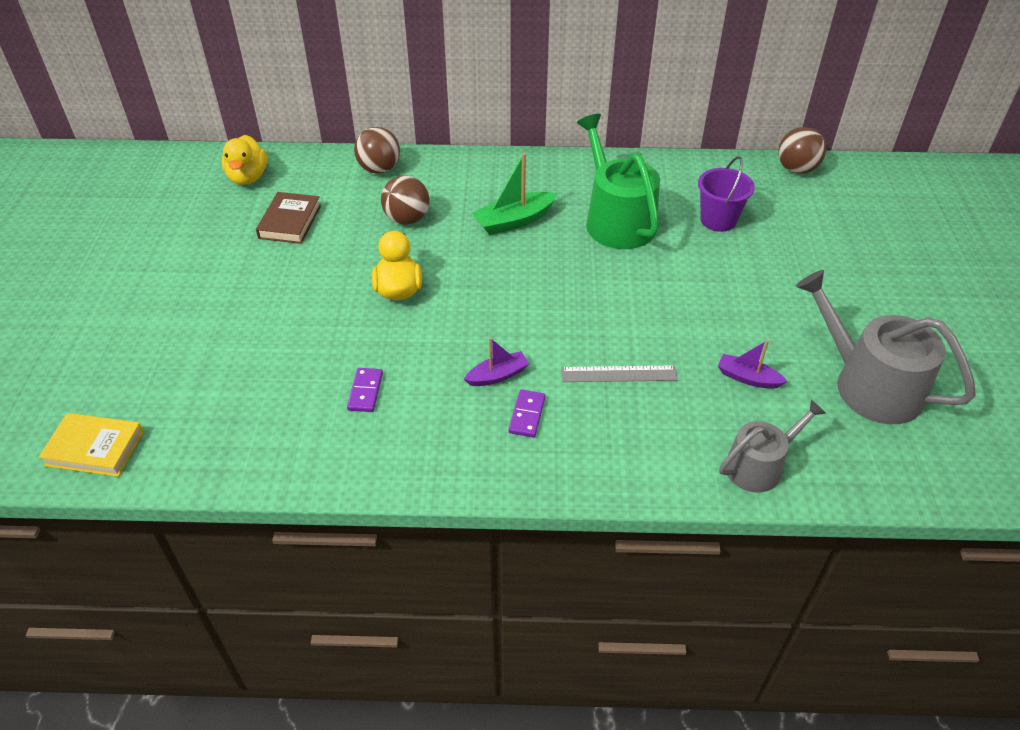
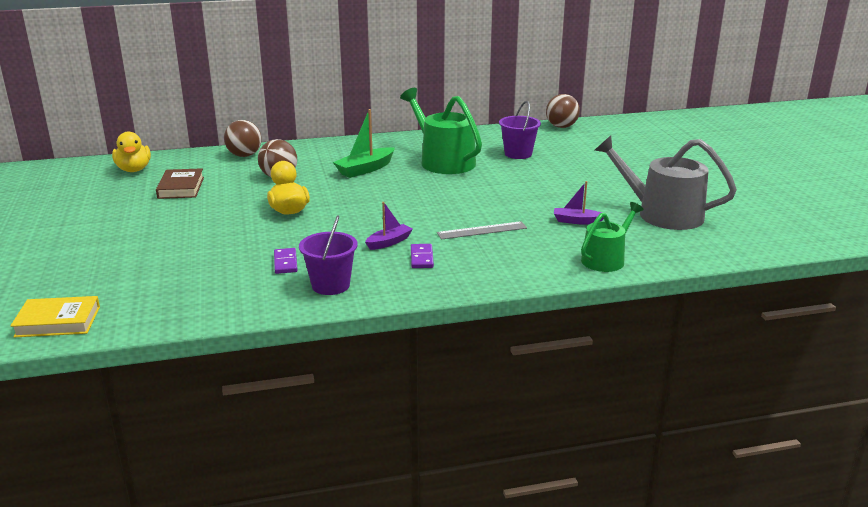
camera: 15 degrees left, 20 degrees down
(404, 446) = (330, 285): none -> purple bucket
(759, 465) = (606, 259): grey watering can -> green watering can

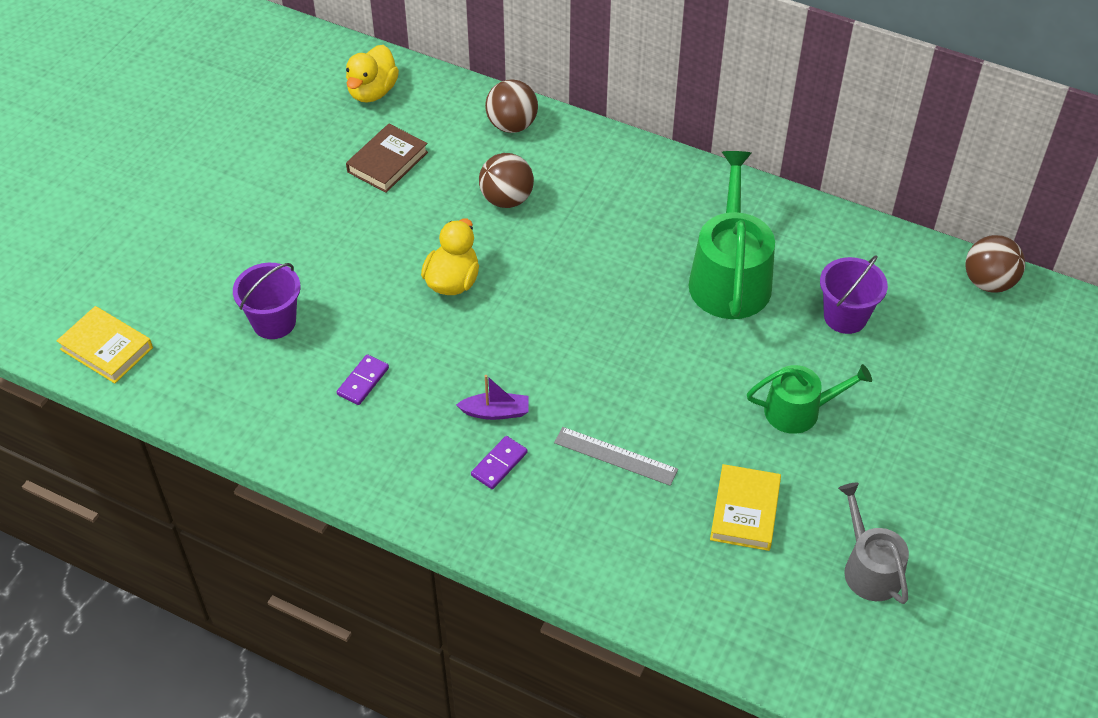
camera: 40 degrees right, 25 degrees up
(330, 285) = (368, 450): purple bucket -> purple bucket (274, 322)
(365, 169) = (617, 240): green boat -> none
(577, 221) = (745, 511): purple boat -> yellow book
(606, 259) = (690, 604): green watering can -> green watering can (799, 410)
(662, 214) = (869, 568): grey watering can -> grey watering can, size x0.61

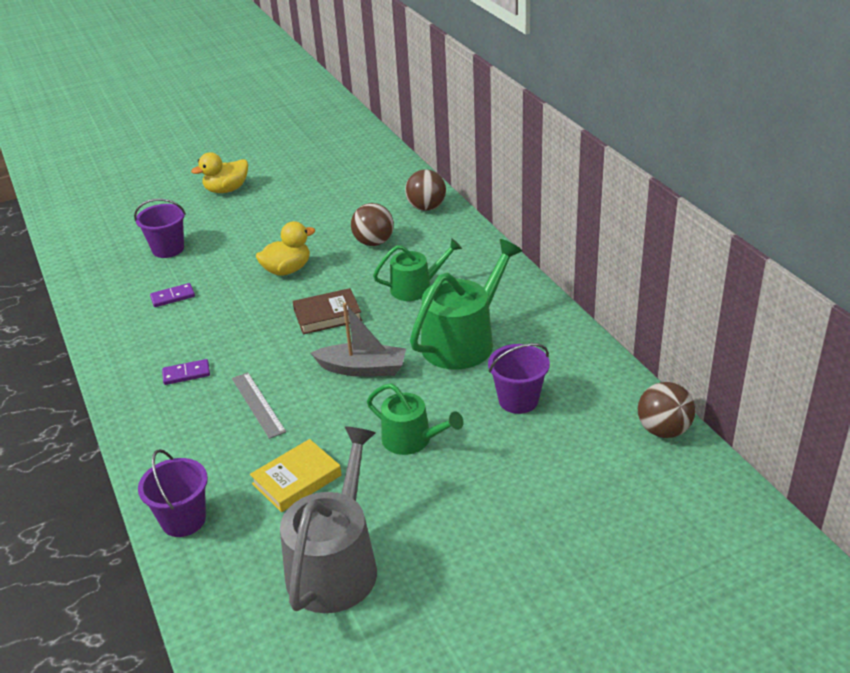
camera: 40 degrees right, 15 degrees down
(106, 348) = (76, 226): yellow book -> none
(372, 92) = (366, 164): yellow duck -> yellow duck (226, 190)
(387, 162) = (329, 199): brown book -> brown book (327, 315)
(495, 412) = (221, 346): purple boat -> none
(616, 236) = (416, 287): none -> green watering can
(670, 360) = (362, 369): none -> grey boat
(691, 613) = (183, 520): none -> purple bucket
(869, 568) = (336, 564): grey watering can -> grey watering can, size x1.64

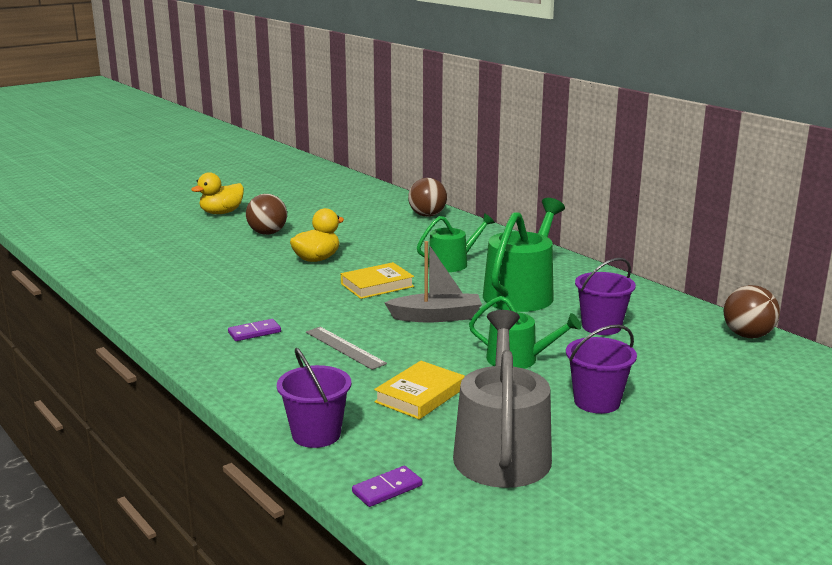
camera: 15 degrees left, 15 degrees down
(168, 249) = (183, 252): purple bucket -> purple bucket (597, 402)
(173, 297) = (207, 283): purple domino -> purple domino (387, 489)
(327, 315) = (377, 285): brown book -> yellow book
(374, 242) = (391, 238): brown ball -> brown ball (267, 233)

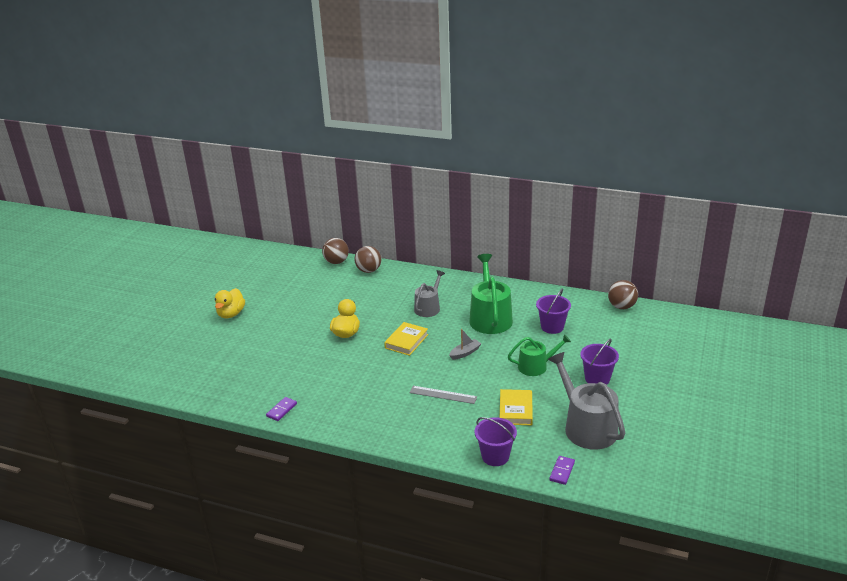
camera: 30 degrees left, 10 degrees up
(254, 332) = (381, 404): purple domino -> purple domino (281, 410)
(267, 233) = (287, 322): brown ball -> brown ball (336, 262)
(436, 317) = (465, 353): grey boat -> grey boat, size x0.63
(452, 263) = (428, 307): green watering can -> grey watering can

